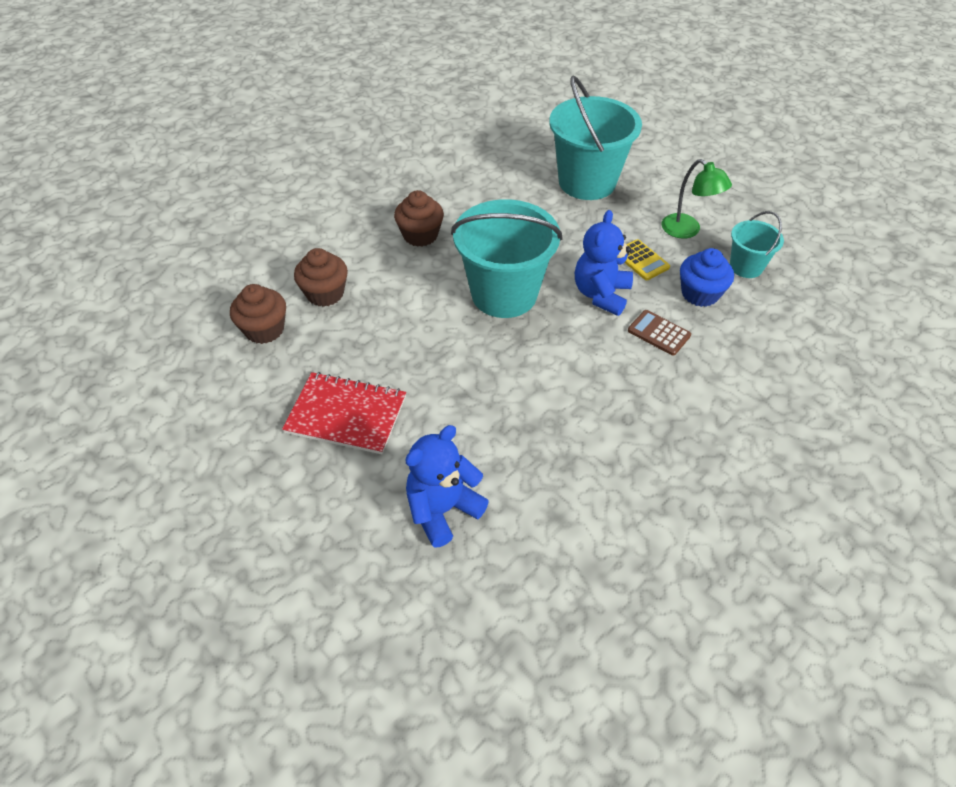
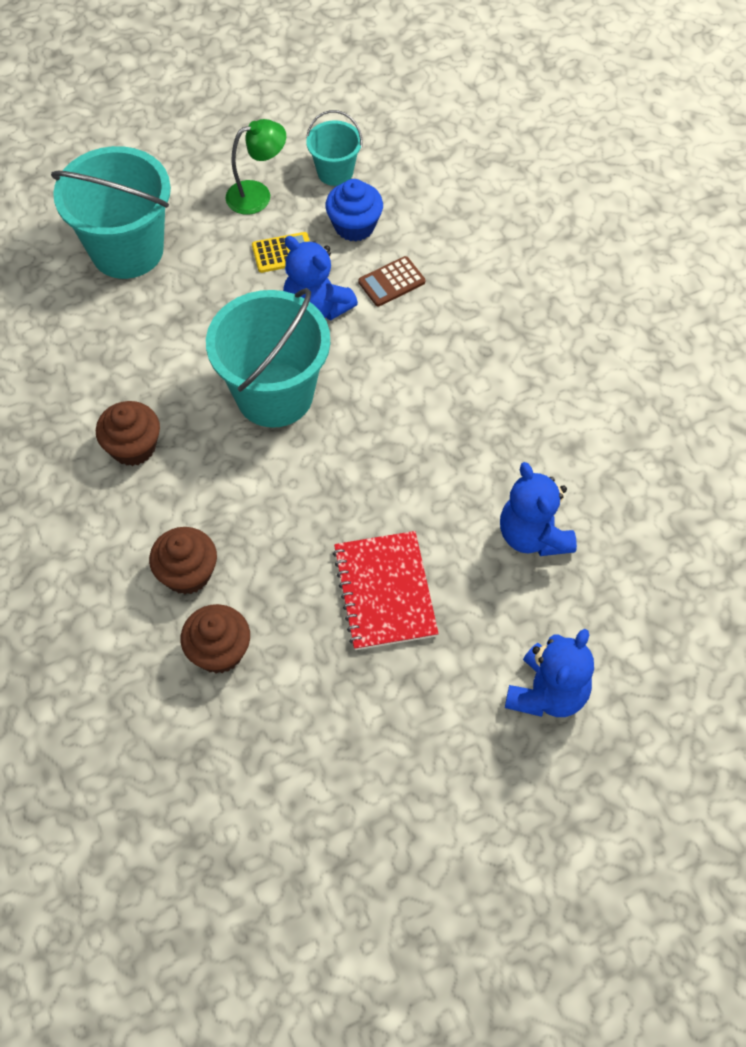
camera: 70 degrees left, 10 degrees up
(277, 565) = (547, 693): none -> blue teddy bear
(346, 414) = (384, 592): red notebook -> red notebook turned 45 degrees counterclockwise

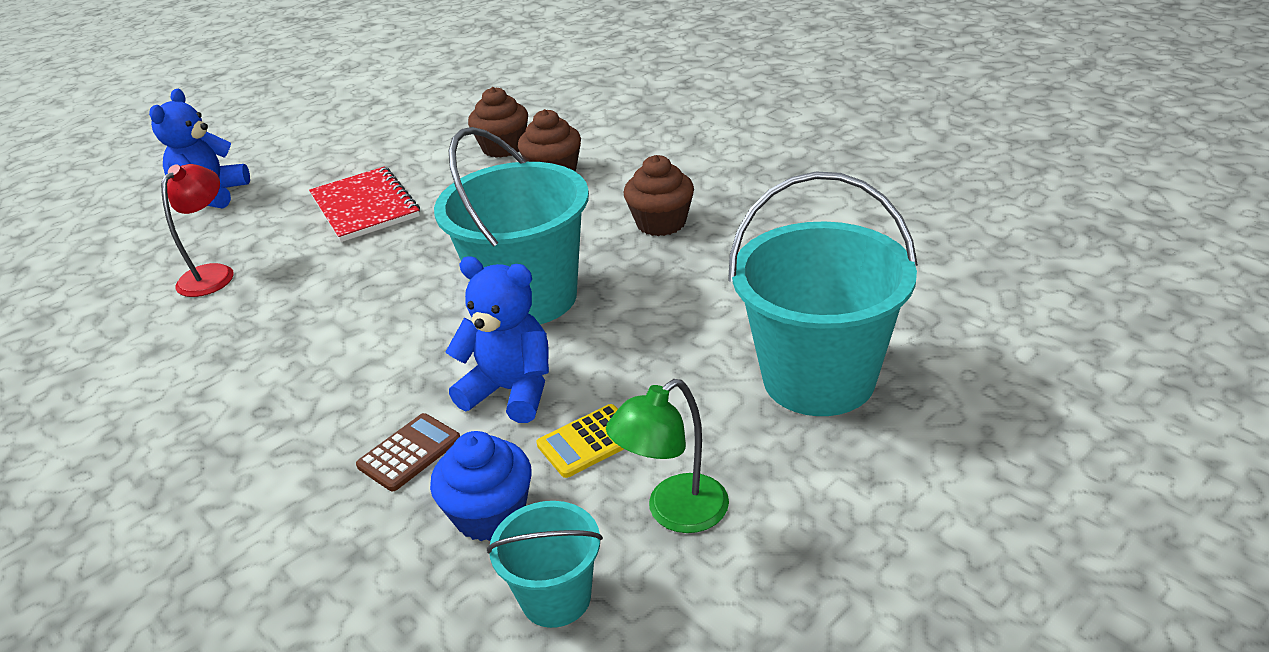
camera: 165 degrees right, 25 degrees down
(533, 535) = (213, 274): blue teddy bear -> red lamp

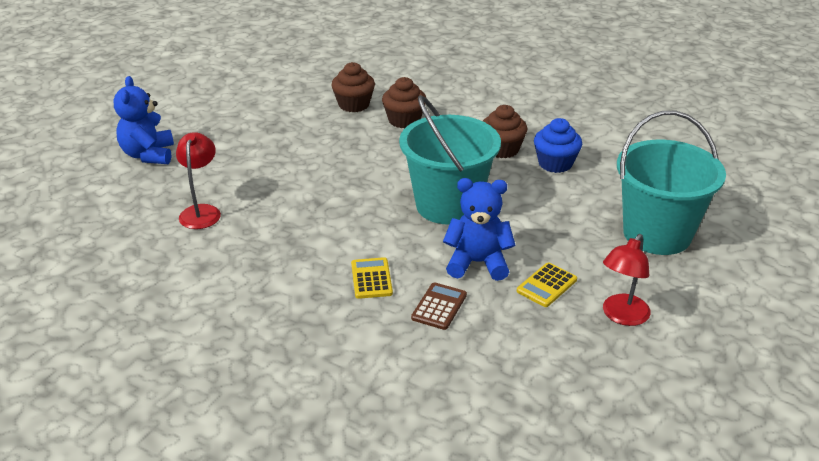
camera: 20 degrees left, 0 degrees up
(349, 395) = (371, 279): none -> yellow calculator
(365, 207) = (281, 154): red notebook -> none
(490, 514) = (515, 333): blue cupcake -> blue cupcake (555, 163)
(556, 598) = (584, 369): turquoise bucket -> none
(675, 513) = (621, 316): green lamp -> red lamp

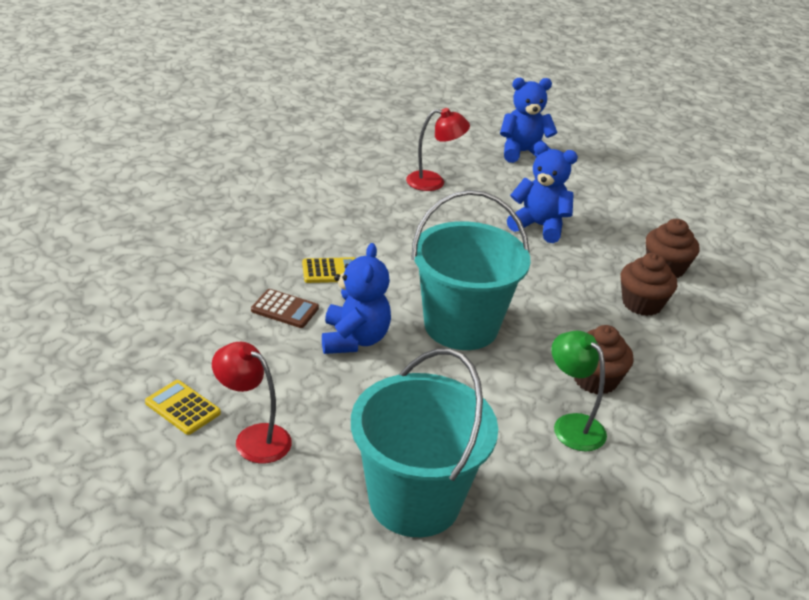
camera: 85 degrees right, 0 degrees up
(290, 156) = (539, 226): none -> blue teddy bear
(546, 285) = (313, 386): yellow calculator -> yellow calculator (183, 408)
(555, 163) = (571, 425): blue cupcake -> green lamp

